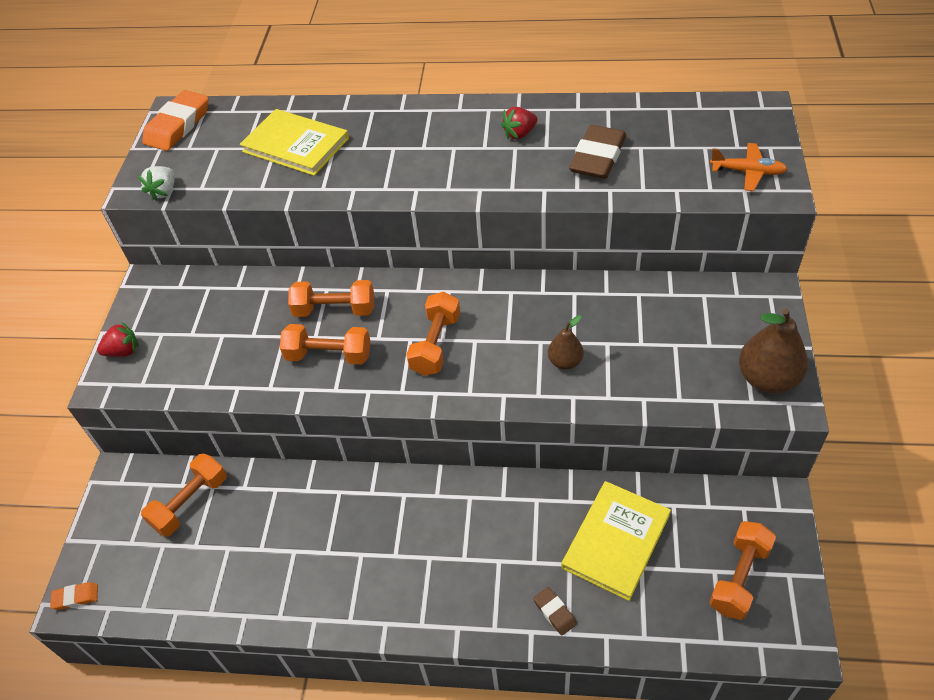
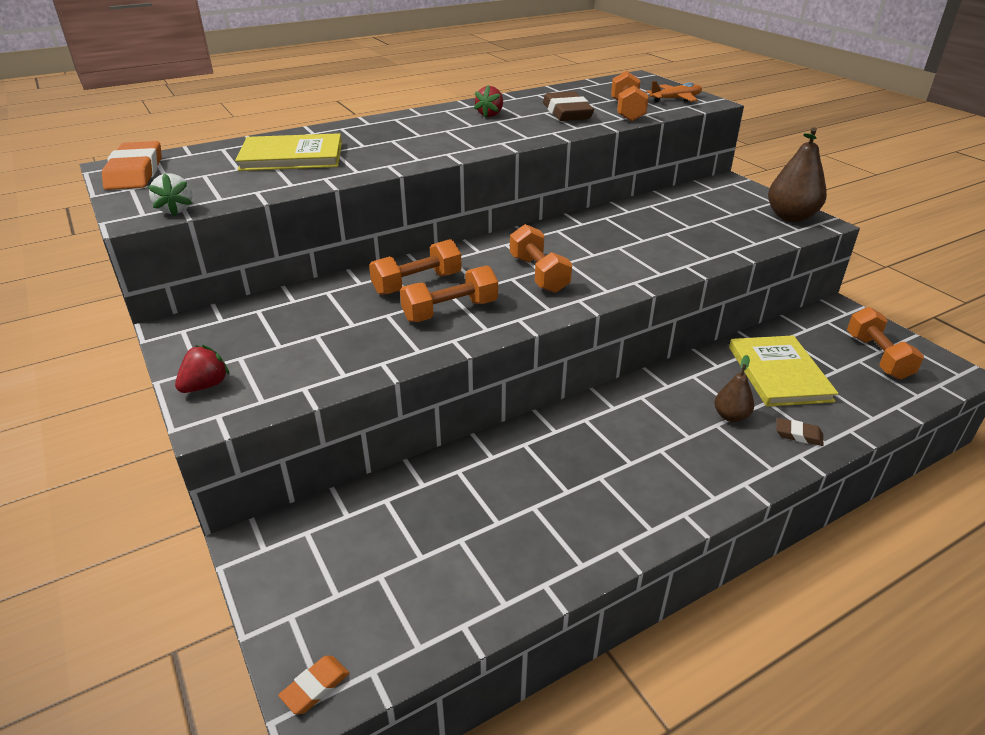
camera: 40 degrees left, 15 degrees down
(190, 503) = (374, 525): orange dumbbell -> orange dumbbell (627, 111)
(565, 362) = (652, 251): brown pear -> brown pear (731, 416)

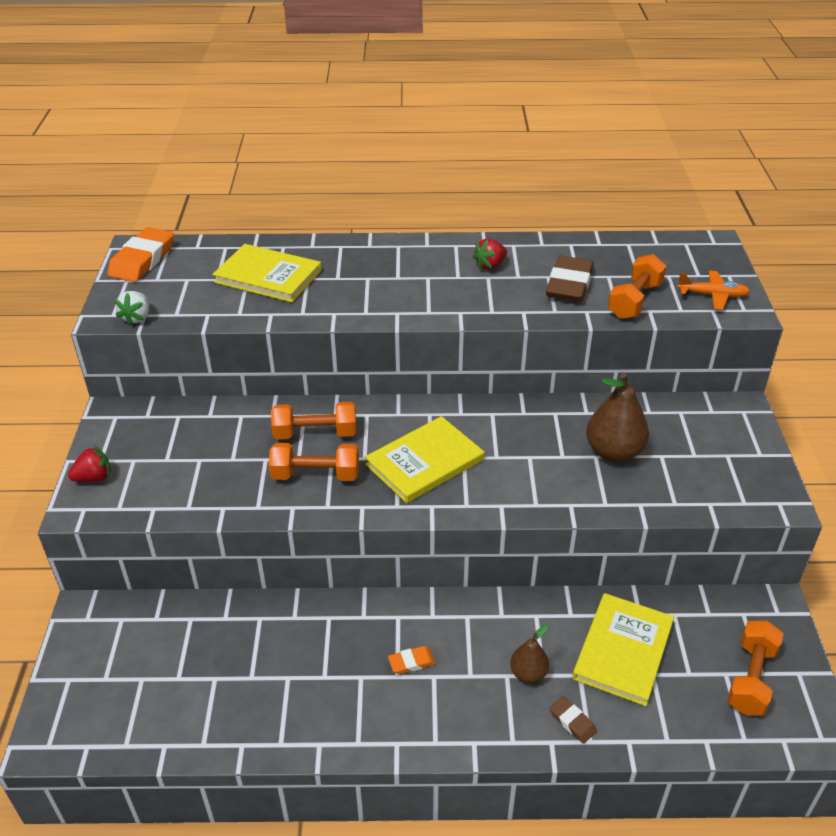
camera: 30 degrees right, 5 degrees up
(315, 687) = (48, 737): orange eraser -> orange eraser (411, 662)
(538, 274) = (424, 462): orange dumbbell -> yellow book
(790, 217) = (755, 483): brown pear -> brown pear (613, 452)

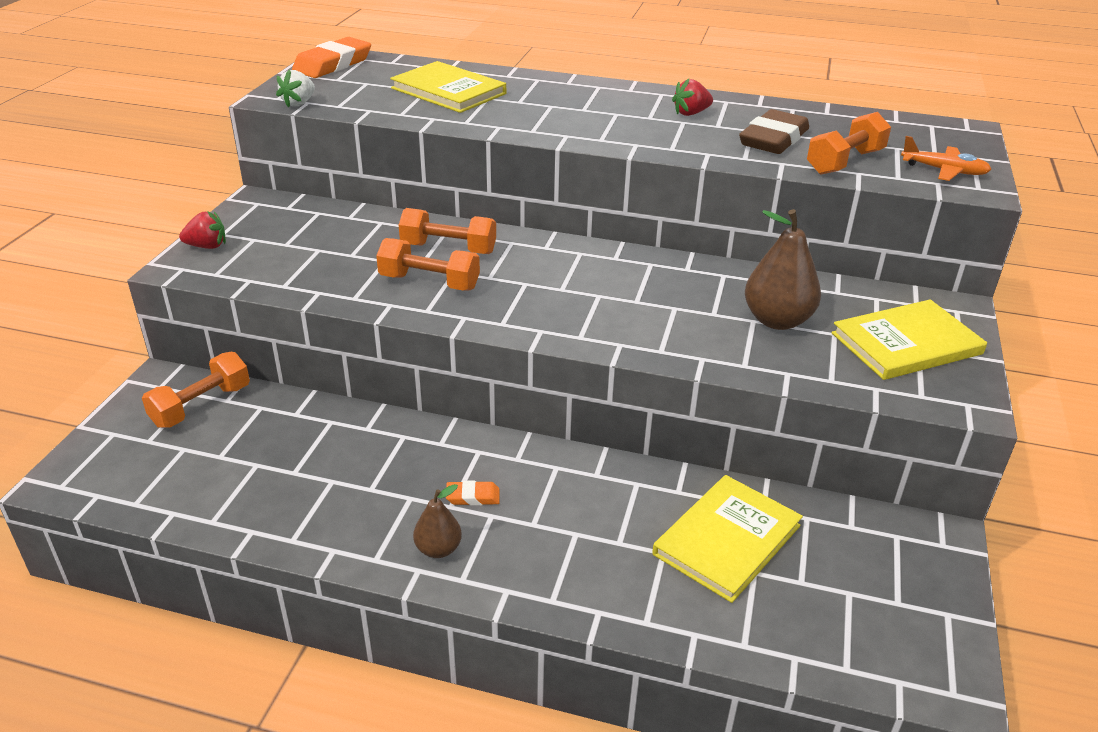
camera: 15 degrees right, 5 degrees down
(424, 462) = (553, 292): yellow book -> yellow book (906, 343)
(528, 673) = (602, 537): brown pear -> brown pear (438, 549)
(572, 722) = (633, 597): brown eraser -> none
(751, 678) = (880, 605): orange dumbbell -> orange dumbbell (201, 406)

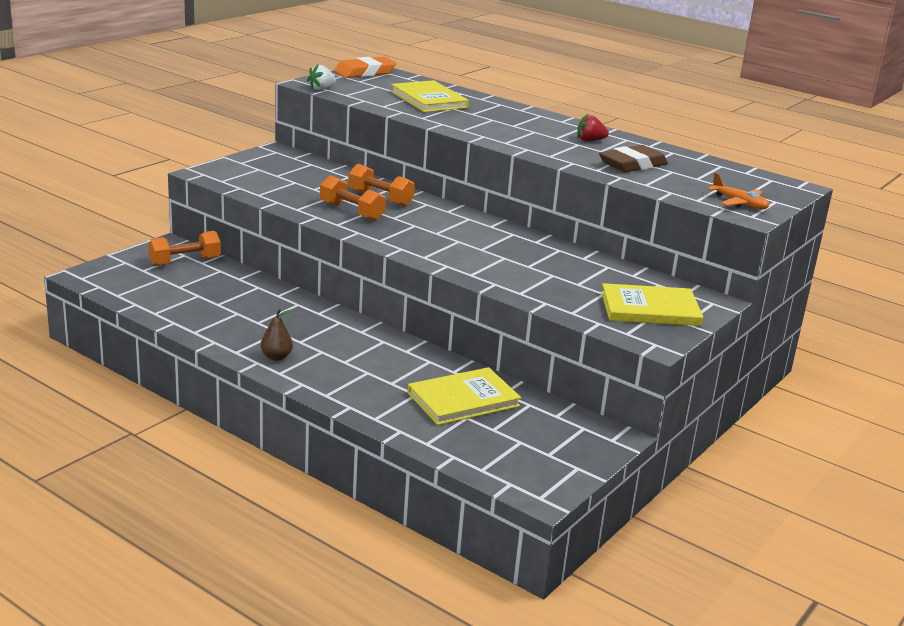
camera: 20 degrees right, 10 degrees down
(207, 246) = (227, 167): red strawberry -> none
(473, 496) = (317, 341): orange eraser -> none
(777, 320) = (570, 278): brown pear -> none
(845, 162) = (669, 185): orange dumbbell -> none

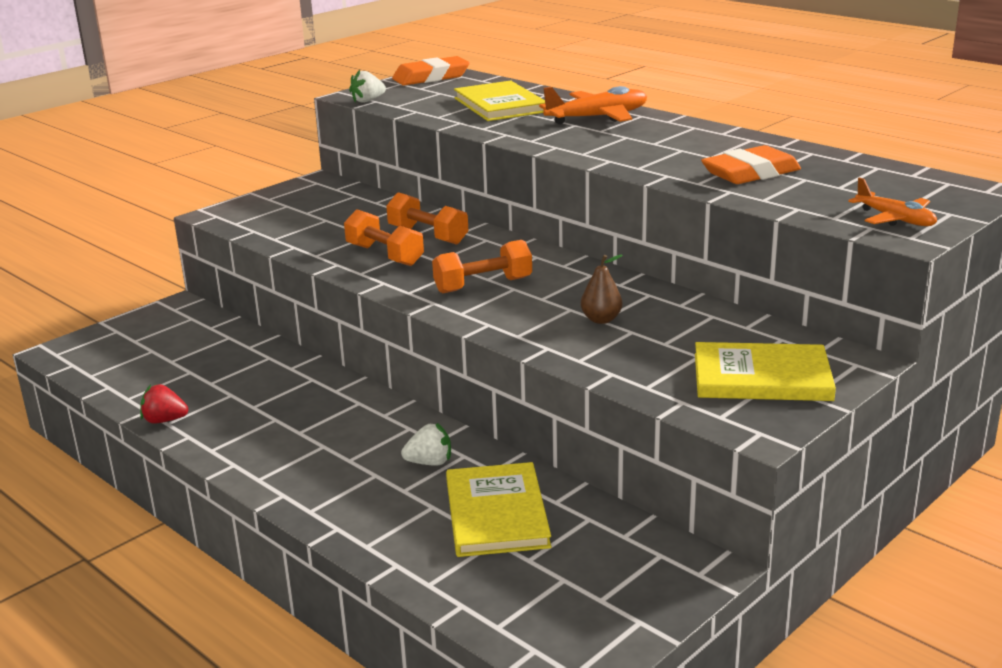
camera: 10 degrees right, 0 degrees up
(185, 261) = (189, 327): orange dumbbell -> orange dumbbell (483, 285)
(276, 357) = (261, 456): brown pear -> brown pear (601, 319)
(405, 365) = (429, 462): none -> white strawberry
(463, 399) = (497, 513): yellow book -> yellow book turned 75 degrees counterclockwise
(508, 115) = (598, 117): none -> orange plane
(590, 141) = (699, 144): red strawberry -> red strawberry (164, 420)
(632, 164) = (750, 173): brown eraser -> orange eraser

